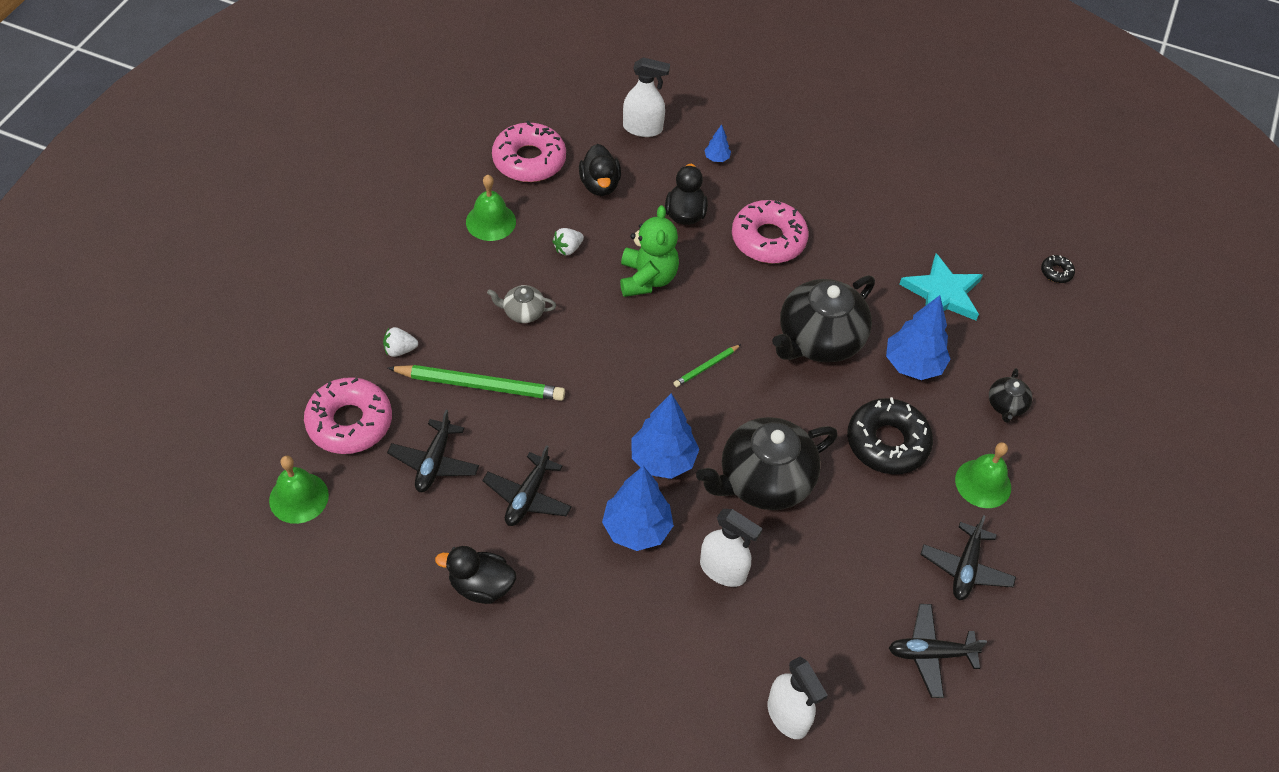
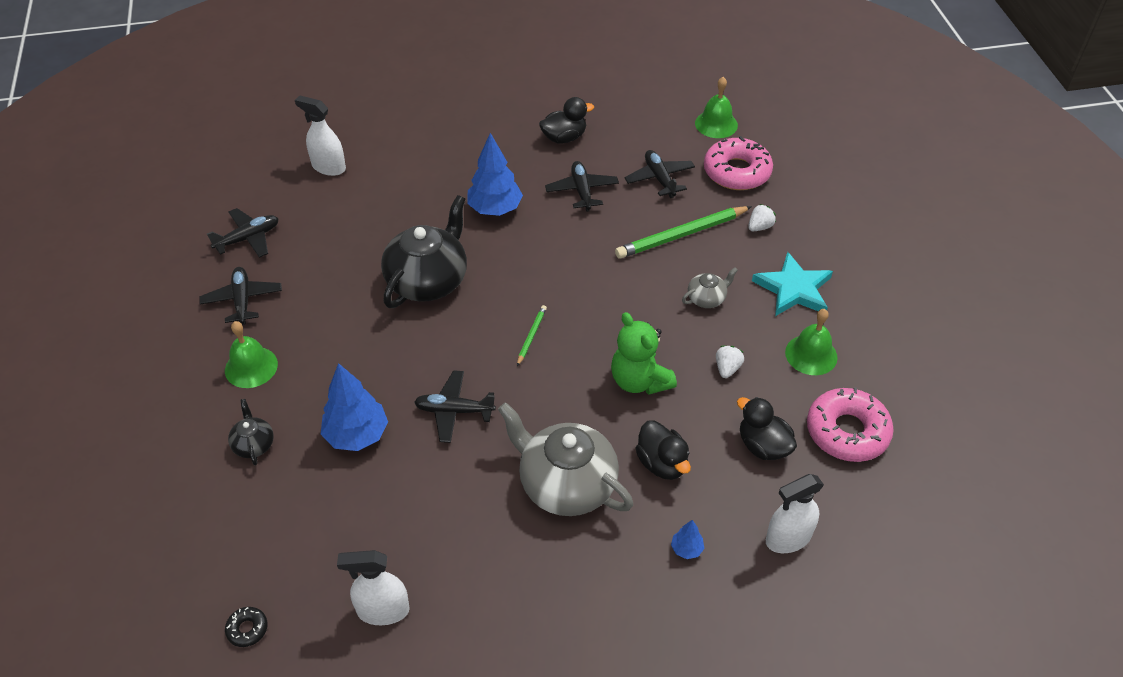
camera: 150 degrees right, 5 degrees down
(662, 460) = (511, 256): blue tree -> none
(723, 570) = (419, 216): white spray bottle -> white spray bottle (383, 610)
(768, 239) = (566, 484): pink donut -> grey teapot
(819, 340) = (454, 411): black teapot -> black plane
(887, 443) = (346, 357): black donut -> none
(942, 293) = (362, 527): turquoise star -> turquoise star (793, 289)

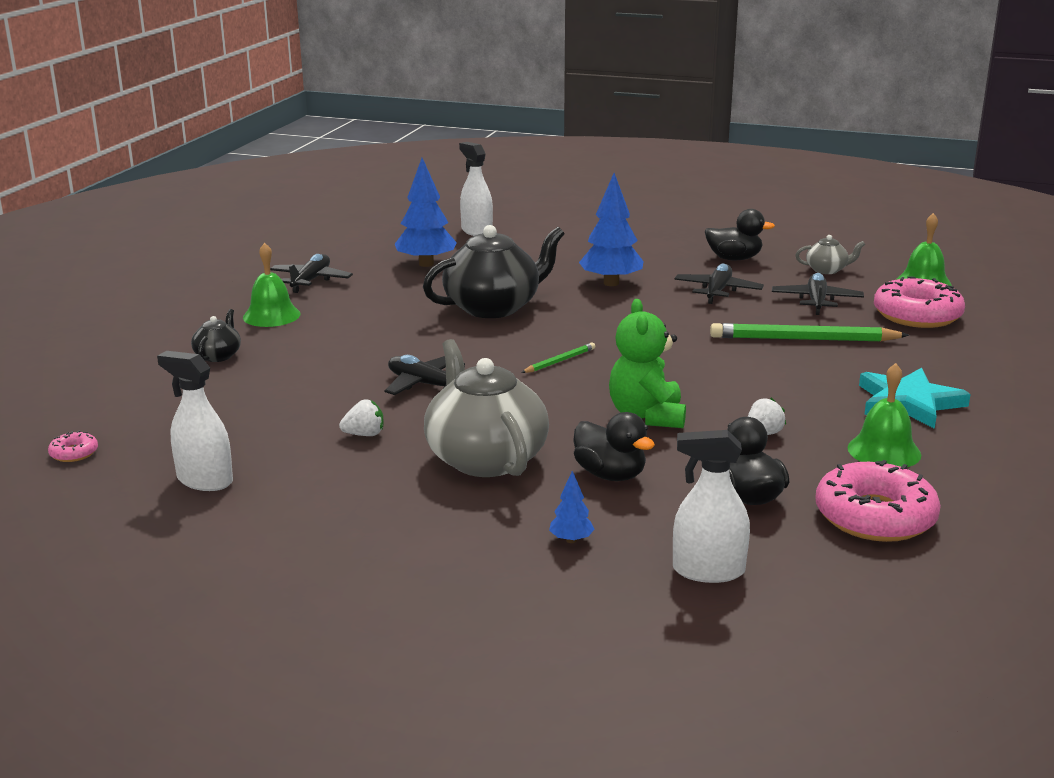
camera: 30 degrees right, 25 degrees down
(247, 629) = (74, 453): black donut -> pink donut
(248, 238) = (357, 252): black plane -> none
(357, 435) = (315, 374): blue tree -> blue tree (426, 264)
(662, 463) = (610, 475): black duck -> black duck turned 45 degrees counterclockwise
(707, 298) = (789, 384): grey teapot -> grey teapot (827, 270)
(759, 227) = (908, 354): white strawberry -> white strawberry (364, 434)

